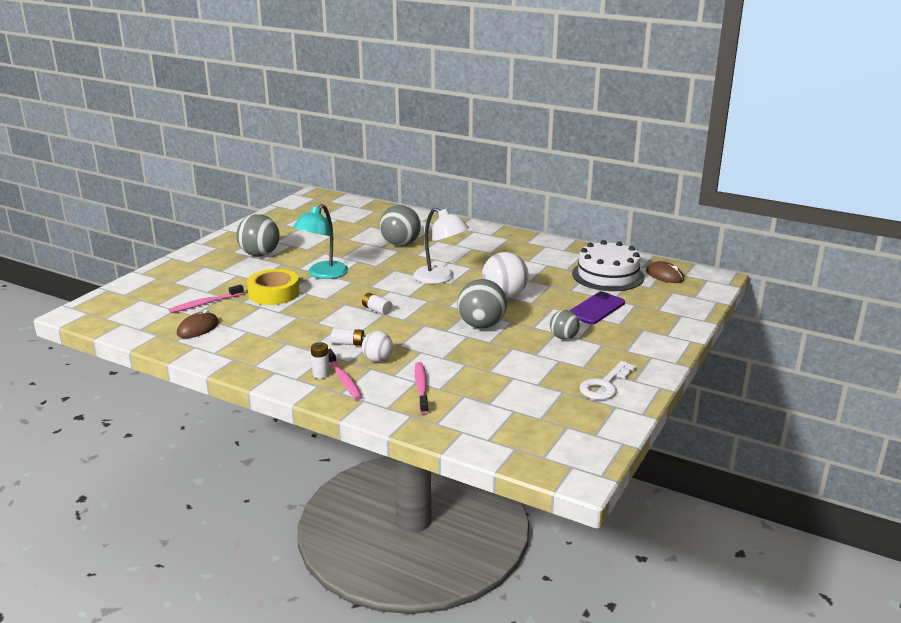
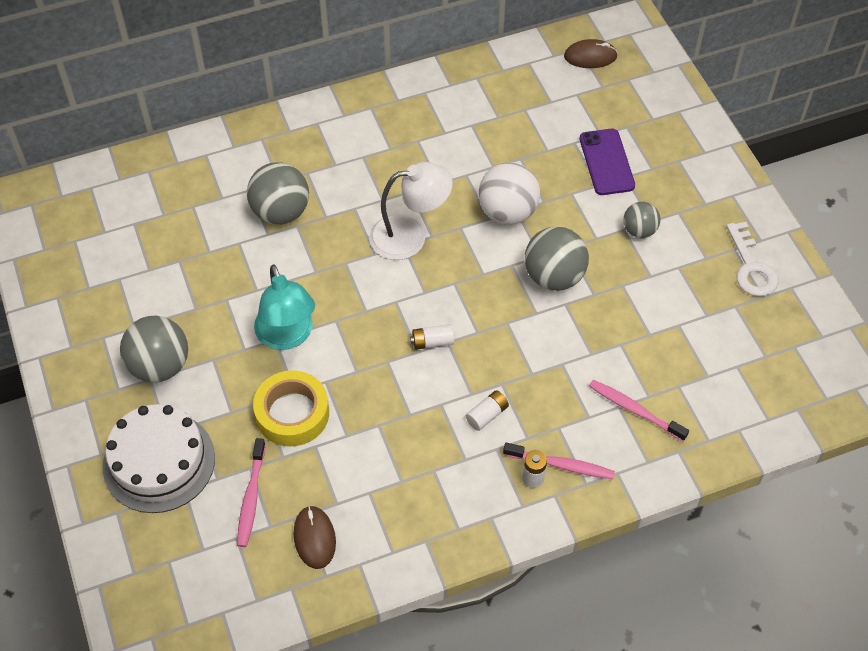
camera: 50 degrees left, 30 degrees up
(378, 359) = (546, 410): white ball -> none
(608, 275) = (545, 97): white cake -> white cake (159, 462)

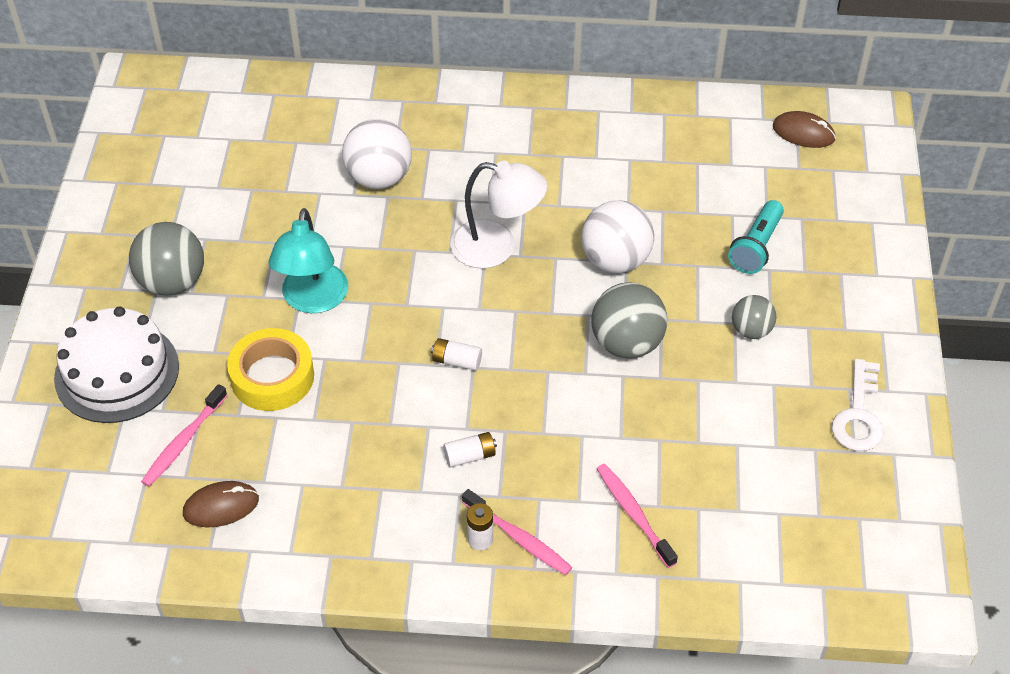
camera: 25 degrees right, 5 degrees down
(281, 212) = (379, 178): grey ball -> white ball
(314, 538) = (221, 506): brown mouse -> brown mouse turned 60 degrees clockwise
(606, 162) = (756, 247): purple phone -> turquoise flashlight

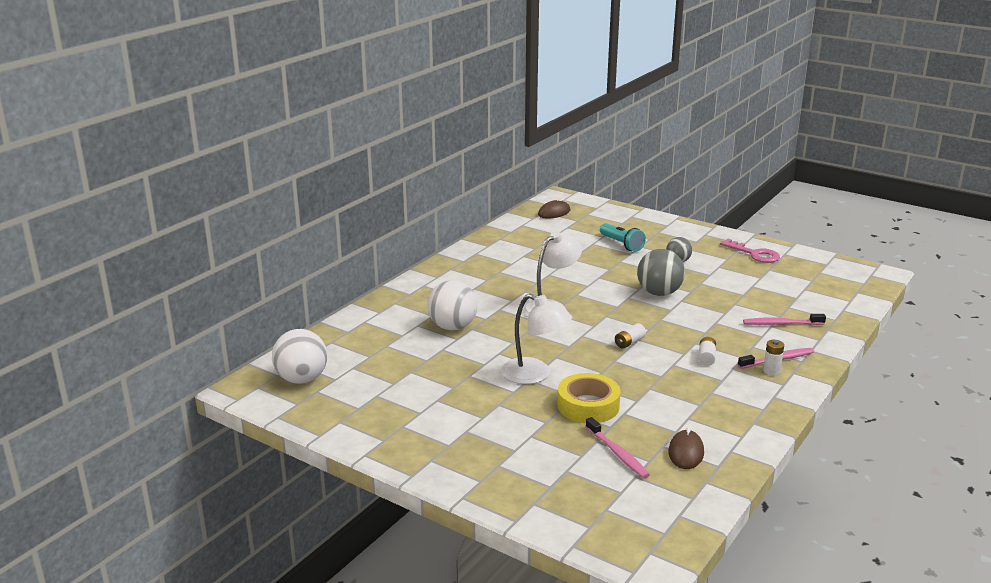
camera: 60 degrees left, 25 degrees down
(117, 372) = (529, 465): white cake -> none
(172, 282) = (465, 422): grey ball -> none
(313, 300) = (535, 375): turquoise lamp -> white lamp
(615, 260) = (595, 279): white ball -> white ball (302, 379)
(858, 415) = (754, 254): white key -> pink key

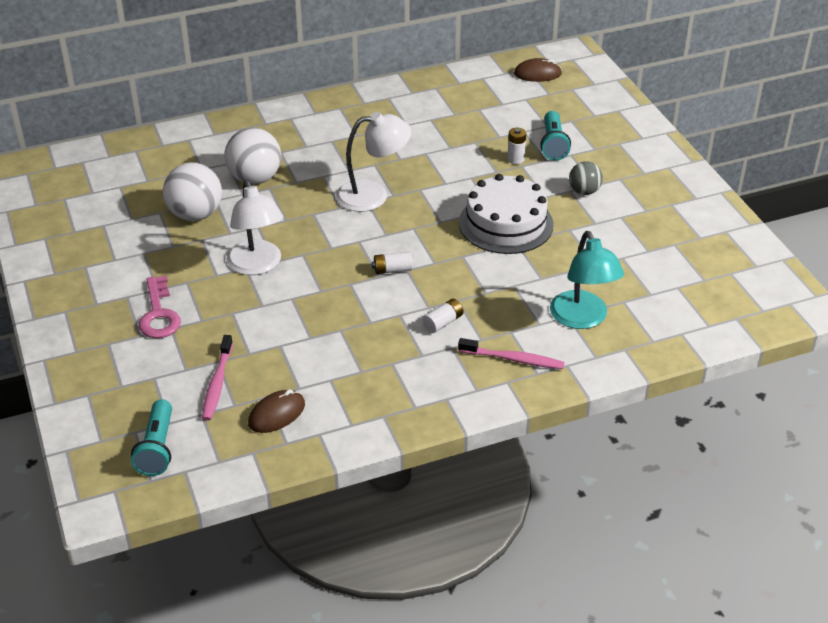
camera: 35 degrees right, 15 degrees up
(302, 379) = (67, 180): white ball -> white ball (195, 214)
(588, 405) = (259, 321): yellow tape -> none
(638, 511) = (157, 448): none -> turquoise flashlight
(659, 293) = (506, 223): grey ball -> white cake
(754, 254) = (688, 217): pink key -> pink key (159, 314)
(771, 371) = (486, 369): white battery -> white battery (515, 159)
(781, 324) = (582, 319): pink toothbrush -> turquoise lamp

